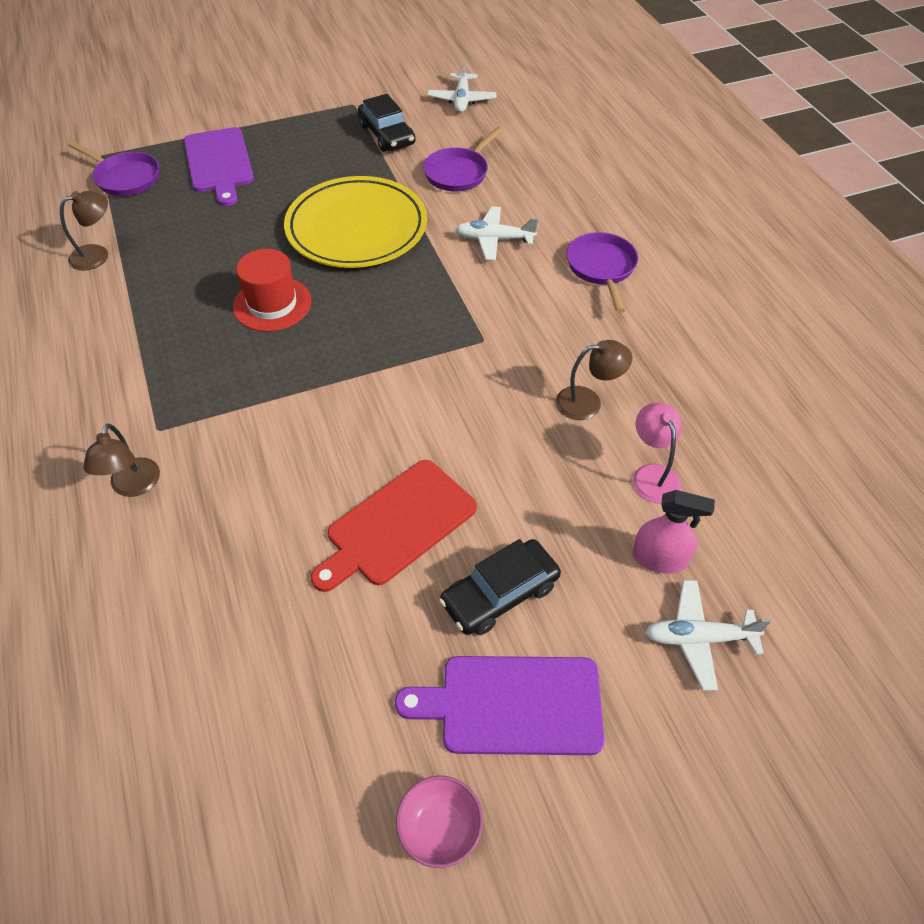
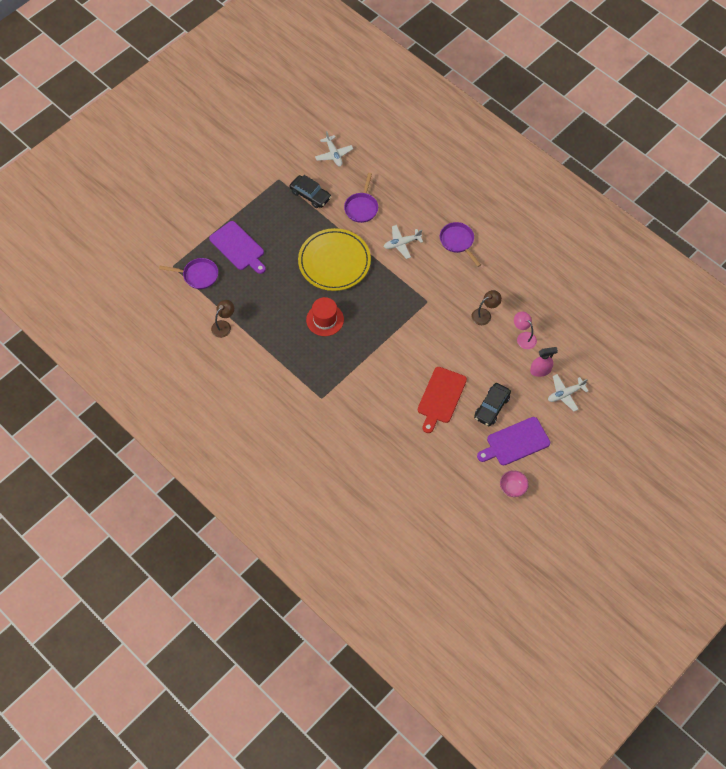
camera: 25 degrees left, 10 degrees up
(133, 486) = (331, 424): brown lamp -> none

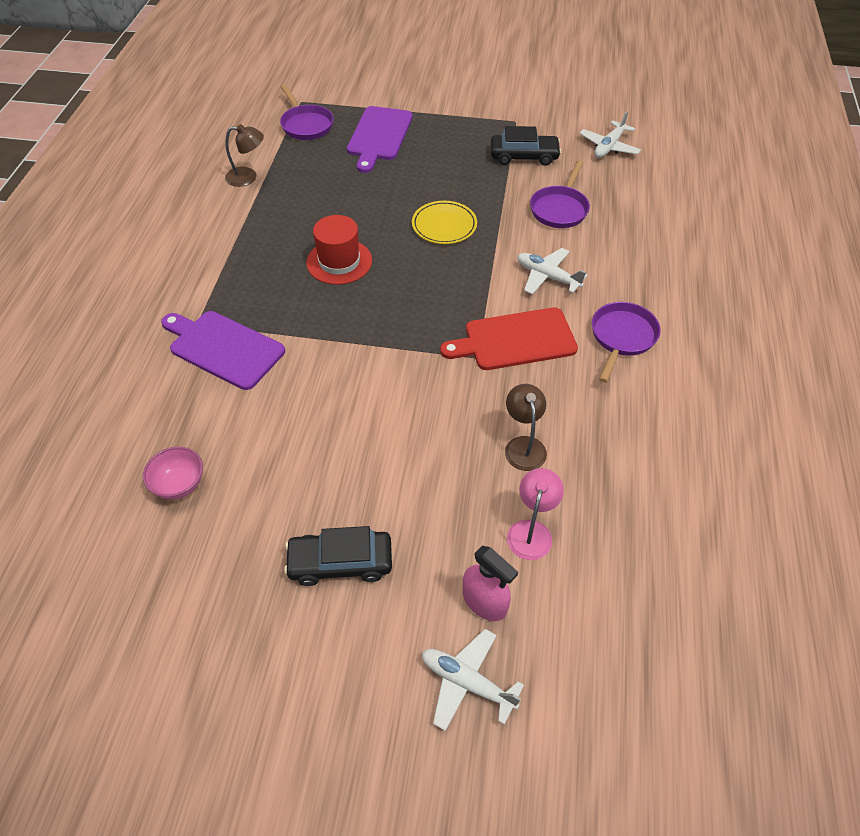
camera: 55 degrees right, 10 degrees down
(310, 195) = (524, 156): black car -> black car turned 90 degrees counterclockwise
(334, 262) = (444, 225): yellow plate -> yellow plate, size x0.53
(361, 207) = (560, 209): purple pan -> purple pan turned 45 degrees counterclockwise
(441, 397) = (305, 471): red cutting board -> red cutting board (515, 340)
(485, 314) = (523, 445): brown lamp -> brown lamp turned 120 degrees counterclockwise
(512, 488) = (174, 708): pink bowl -> pink bowl (179, 484)
(515, 442) = (288, 650): purple cutting board -> purple cutting board (223, 348)

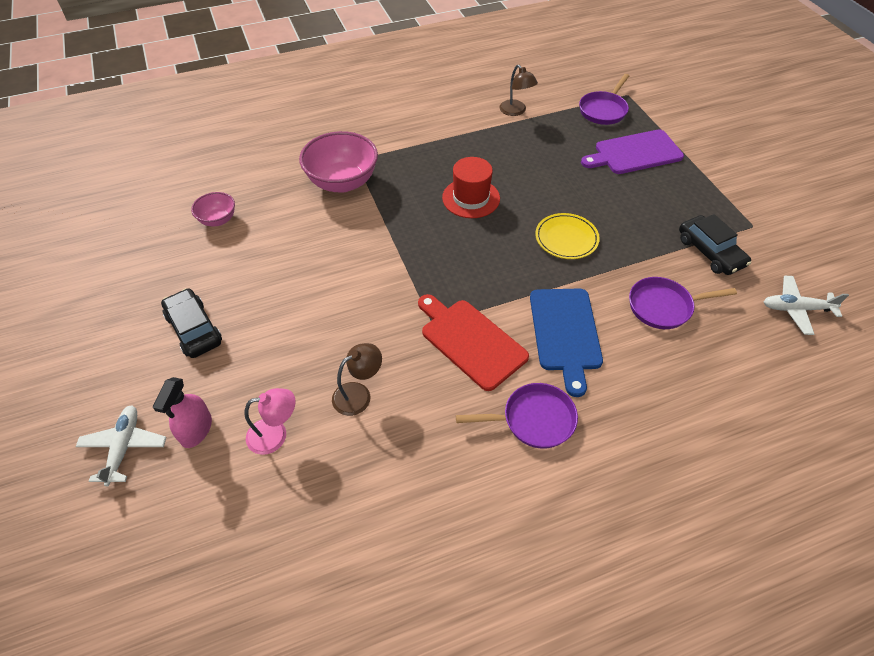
camera: 60 degrees right, 0 degrees up
(223, 348) = (342, 182): purple cutting board -> pink bowl
(547, 277) = (565, 333): white plane -> blue cutting board

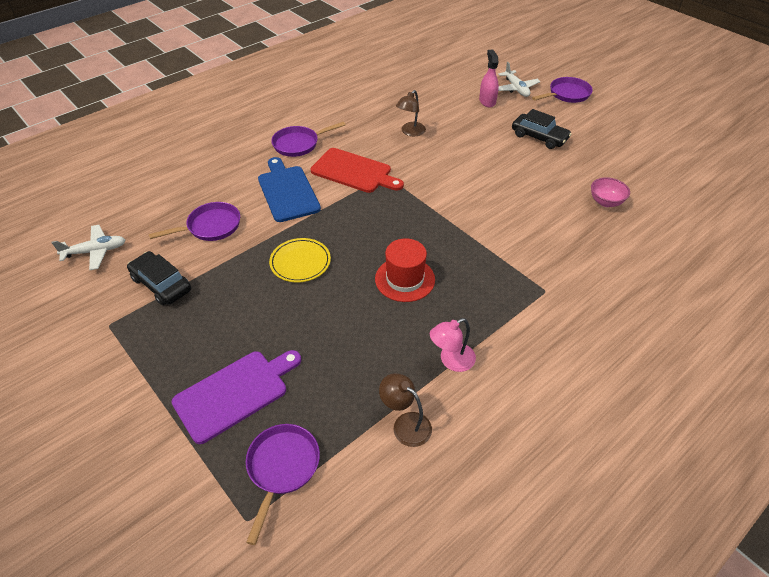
camera: 160 degrees right, 5 degrees down
(65, 405) = (567, 94): none -> purple pan
(275, 434) = (443, 108): pink lamp -> pink lamp (451, 361)
(342, 182) = (537, 262): pink bowl -> none

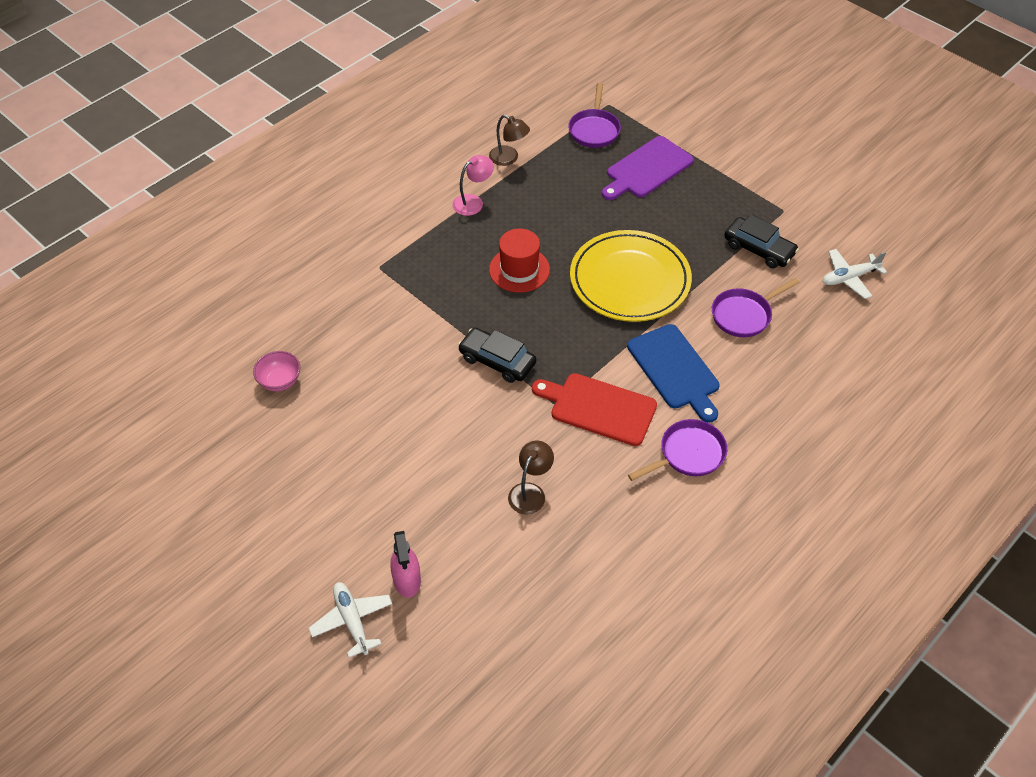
camera: 175 degrees right, 5 degrees up
(300, 262) = (630, 280): yellow plate -> yellow plate, size x1.90
(539, 137) = (338, 495): black car -> black car (497, 361)
(567, 94) = (266, 610): purple pan -> none

